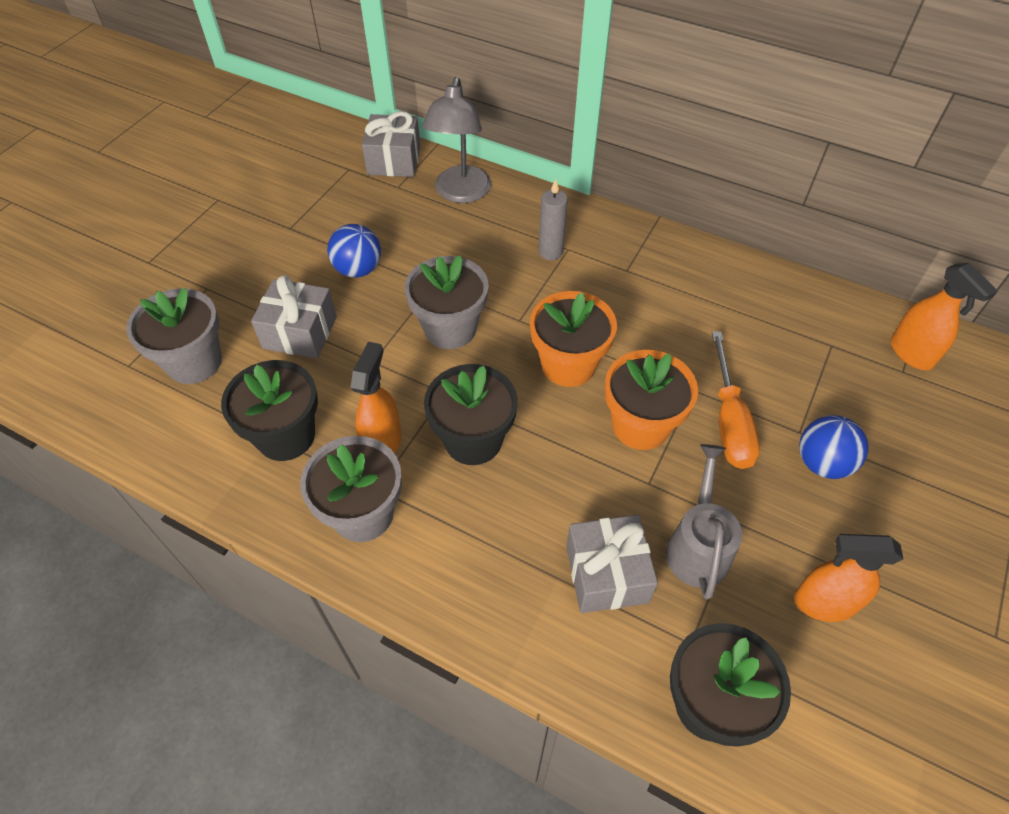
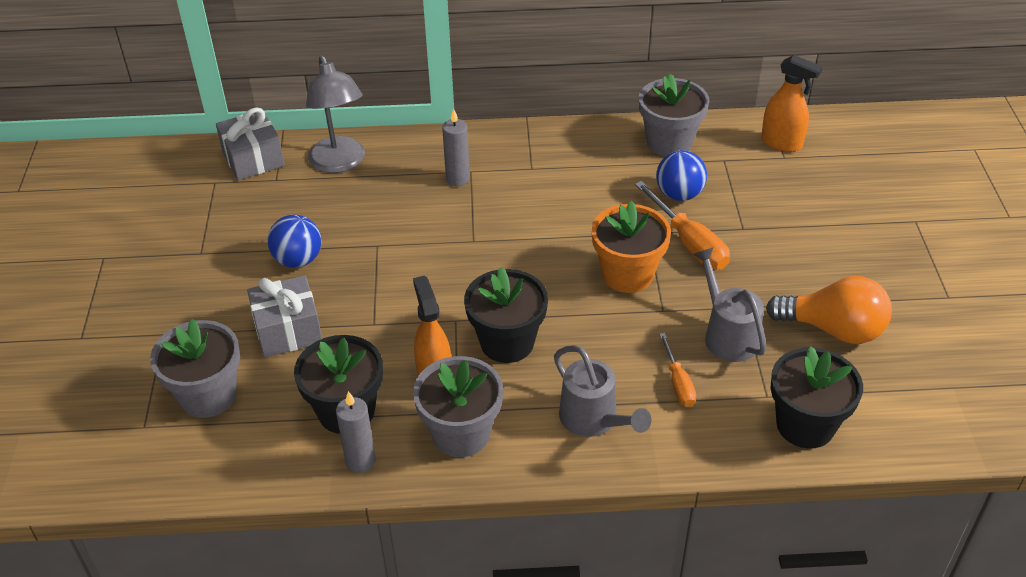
camera: 30 degrees left, 10 degrees down
(260, 493) = (360, 461): none -> grey candle
(450, 329) = (420, 271): grey flower pot -> grey flower pot (669, 142)
(493, 570) = (594, 420): none -> grey watering can
(568, 365) = (539, 256): orange flower pot -> none
(606, 574) = (678, 383): grey gift -> orange screwdriver
(822, 463) = (772, 242): blue ball -> blue ball (679, 194)
(823, 603) = (833, 329): orange spray bottle -> orange light bulb

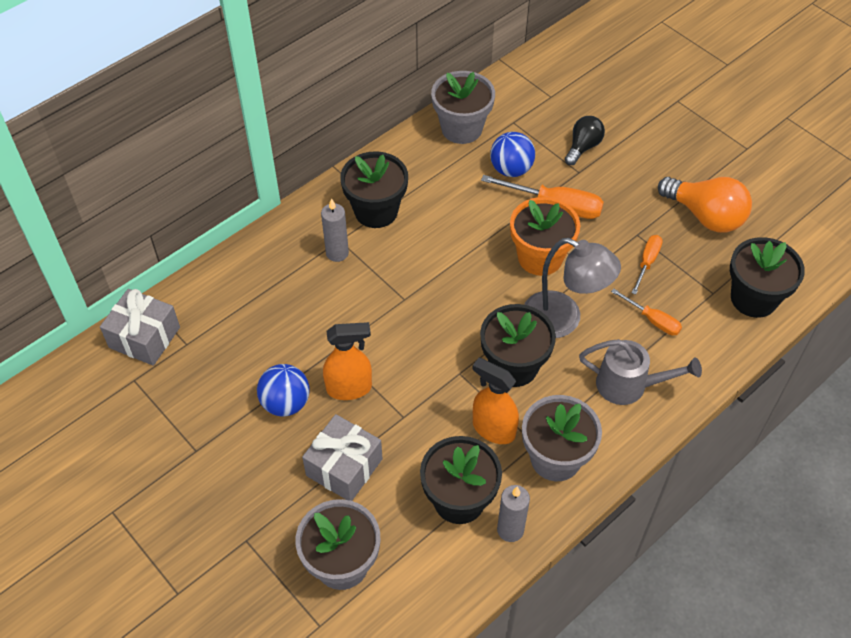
camera: 40 degrees left, 10 degrees up
(340, 163) = (225, 296): grey lamp -> grey lamp (563, 320)
(524, 166) = (376, 211): none -> black flower pot
(727, 334) = (647, 262): grey watering can -> orange screwdriver
(770, 211) = (583, 147): none -> black light bulb
(782, 143) = (538, 85): orange spray bottle -> orange spray bottle (349, 388)
(833, 329) = (705, 216): orange light bulb -> orange light bulb turned 60 degrees clockwise

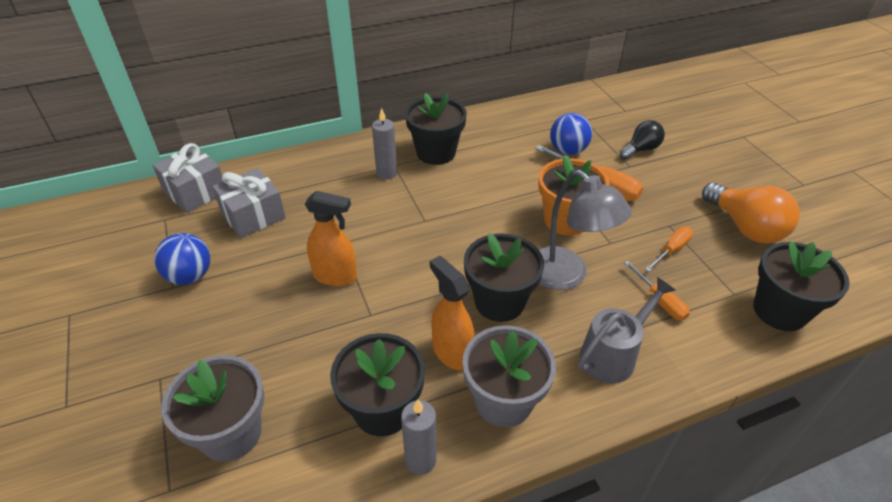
camera: 20 degrees right, 10 degrees down
(286, 403) = (273, 272): blue ball -> blue ball (190, 276)
(344, 467) = (290, 342): grey gift -> grey gift (253, 215)
(461, 129) = (537, 115): grey flower pot -> none
(629, 385) = (613, 354): grey watering can -> grey watering can turned 75 degrees counterclockwise

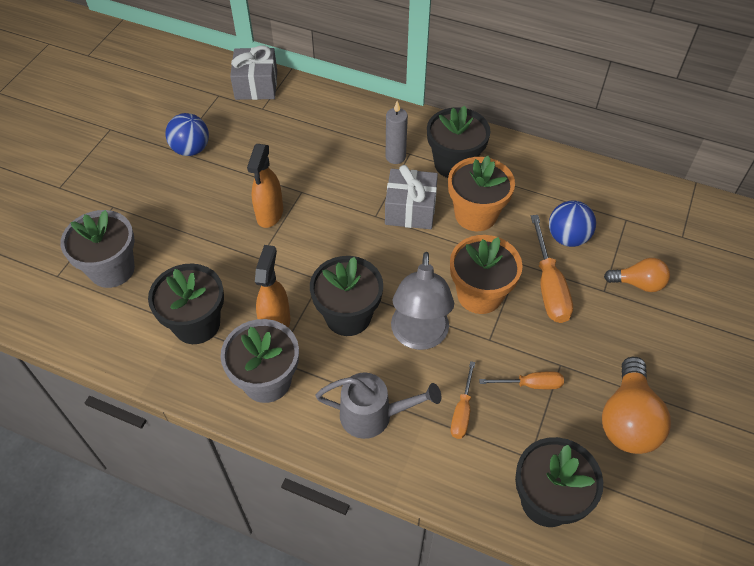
camera: 45 degrees right, 10 degrees up
(253, 215) = (271, 129): grey gift -> grey gift (410, 210)
(335, 276) = (269, 214): orange spray bottle -> orange spray bottle turned 45 degrees clockwise
(420, 460) = (182, 370): grey candle -> none
(494, 174) = (475, 215): none -> orange flower pot
(640, 149) = (638, 283): black light bulb -> orange light bulb

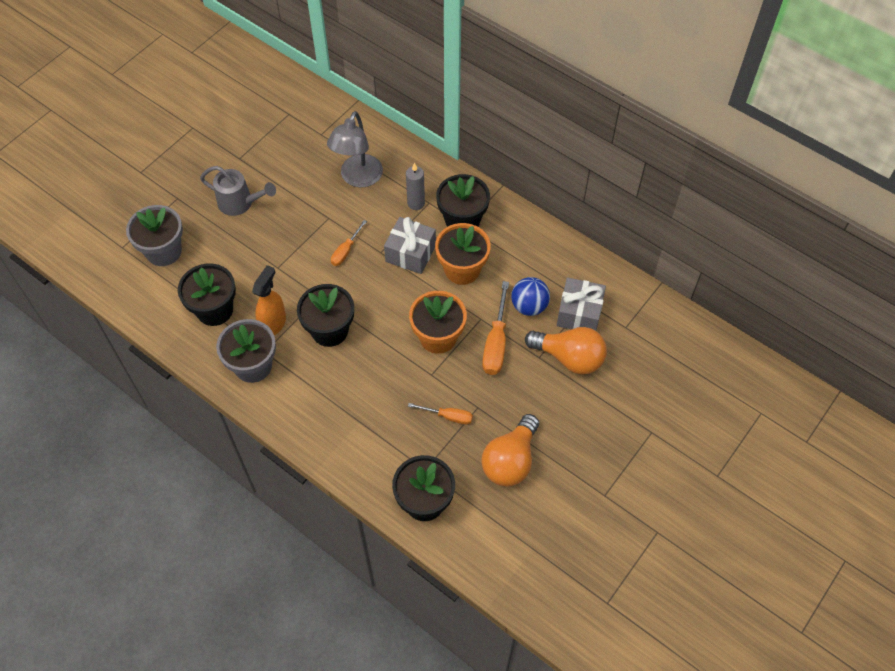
camera: 15 degrees right, 5 degrees up
(191, 149) = (252, 160): blue ball -> none
(256, 85) = (323, 111): grey gift -> grey gift (579, 313)
(269, 214) = (297, 232): orange spray bottle -> none
(374, 415) = (322, 411): grey watering can -> grey watering can (240, 203)
(419, 336) = (378, 359): grey lamp -> grey lamp (358, 178)
(462, 411) = (388, 424): orange screwdriver -> orange screwdriver (346, 251)
(638, 283) = (569, 358): orange light bulb -> orange light bulb, size x1.64

